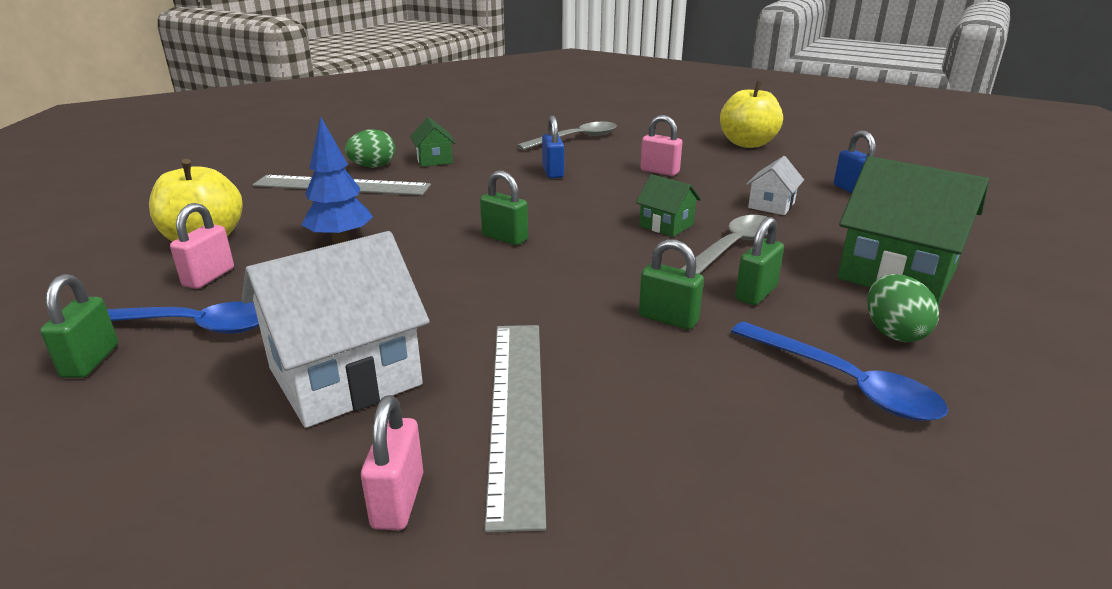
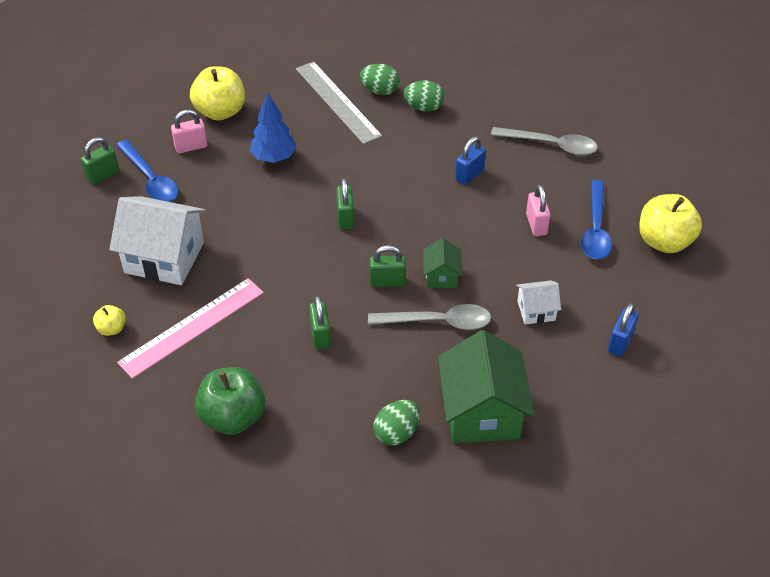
camera: 50 degrees right, 20 degrees up
(398, 500) = (112, 329): pink padlock -> yellow apple
(434, 160) = (423, 107): green house -> green egg
(517, 410) = (192, 327): grey ruler -> pink ruler
(753, 451) = (233, 417): none -> green apple
(756, 293) = (387, 358): green padlock -> green padlock (387, 282)
(844, 383) = (321, 429): blue spoon -> blue spoon (595, 229)

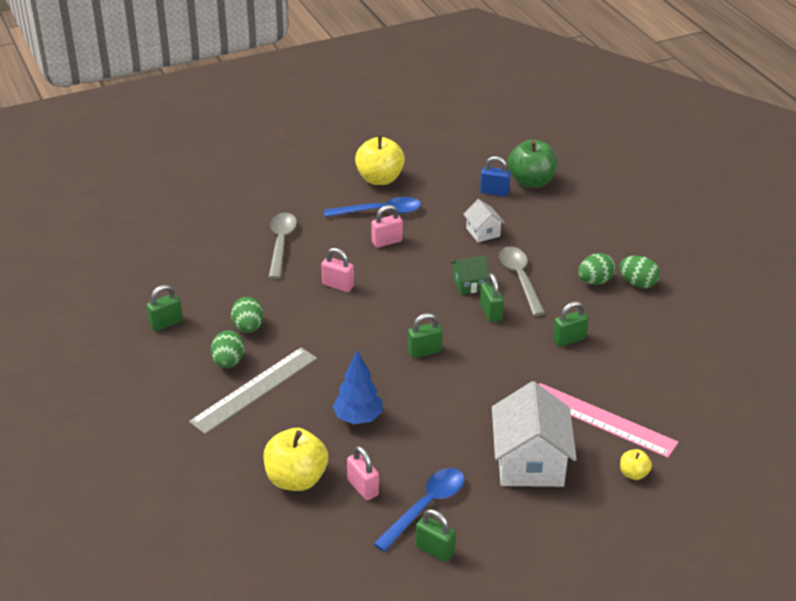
camera: 105 degrees left, 10 degrees down
(233, 417) = (677, 371): green apple -> green apple (531, 181)
(413, 391) = (594, 281): none -> green egg
(446, 60) = (166, 323): none -> green padlock
(469, 175) = (338, 285): blue padlock -> pink padlock
(481, 412) = (594, 246): green house -> none

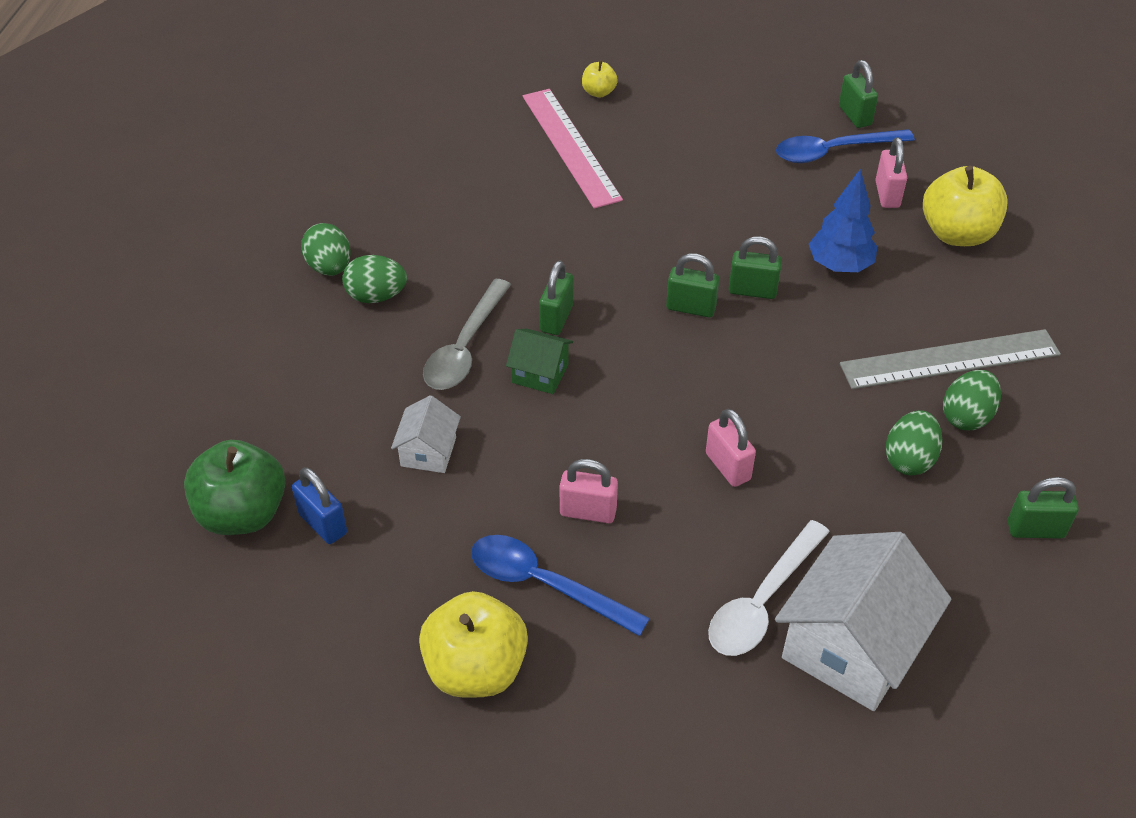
camera: 145 degrees left, 10 degrees up
(281, 244) = (762, 601): grey spoon -> white spoon
(530, 462) = (689, 143): white house -> white house (851, 646)
(569, 339) = (502, 240): green padlock -> green padlock (752, 290)

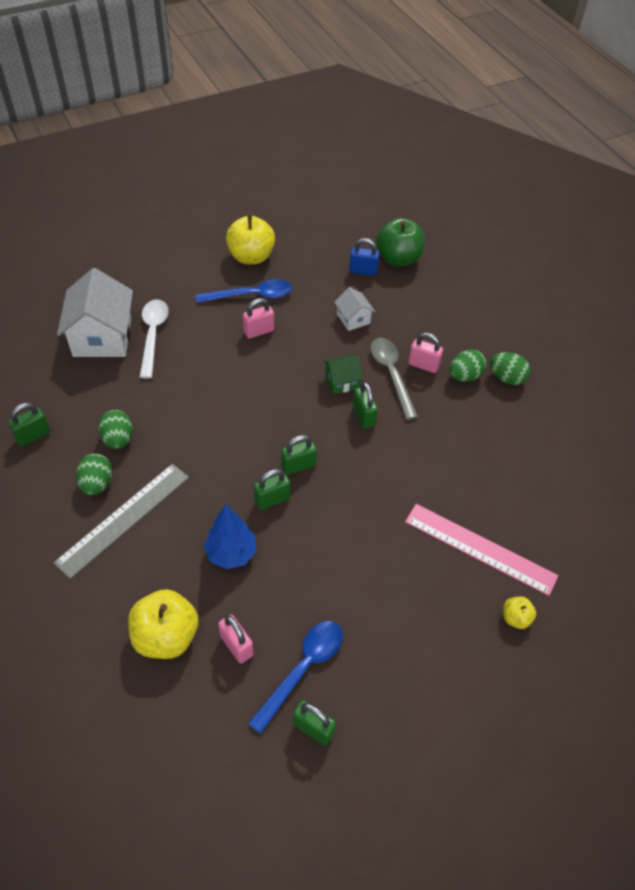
camera: 140 degrees right, 5 degrees up
(727, 467) = (210, 385): pink padlock -> pink padlock (423, 365)

